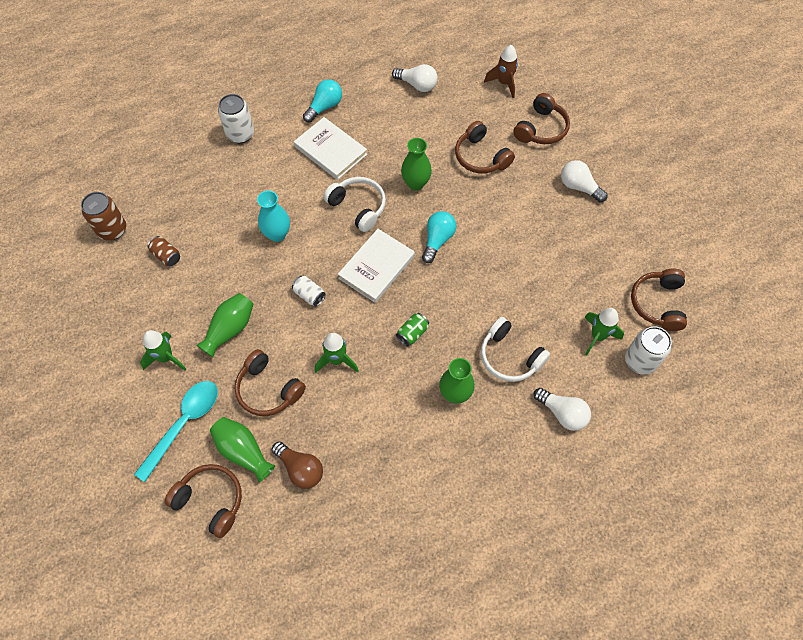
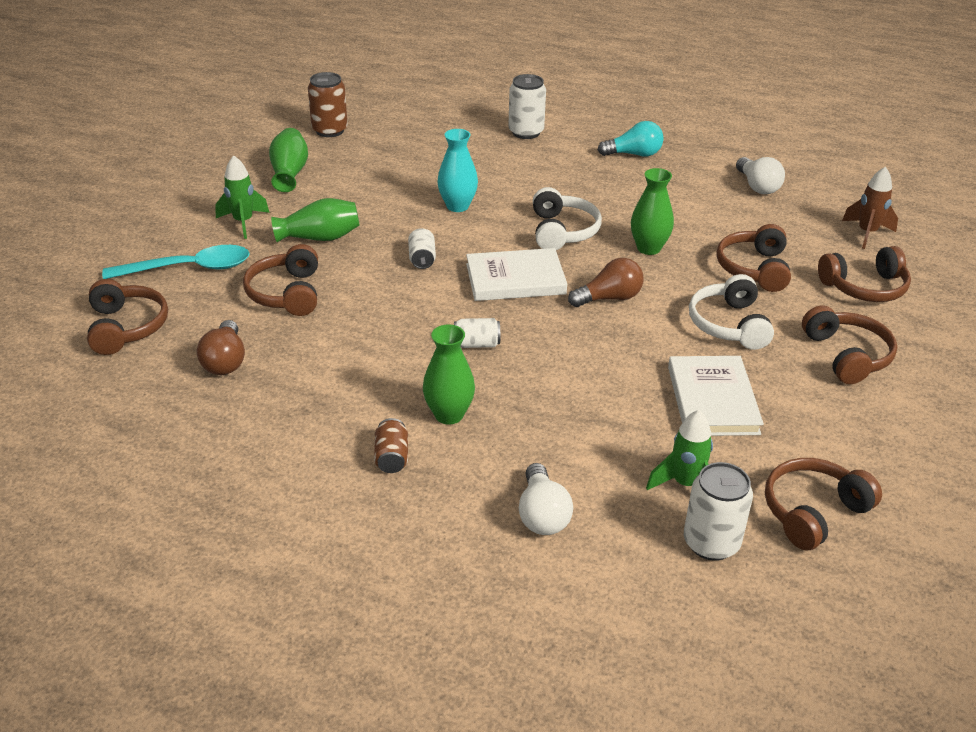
camera: 45 degrees right, 25 degrees down
(166, 256) = (345, 167): brown can -> brown can (392, 457)
(243, 451) = (201, 316): green vase -> green vase (289, 173)
(330, 150) = (594, 183): white book -> white book (712, 400)
(337, 360) = (376, 315): green rocket -> none
(412, 333) = (476, 344): green can -> white can
(437, 240) = (609, 298): turquoise light bulb -> brown light bulb
(509, 357) = (552, 429): white headphones -> white headphones (729, 325)
(579, 187) = (847, 355): white light bulb -> brown headphones

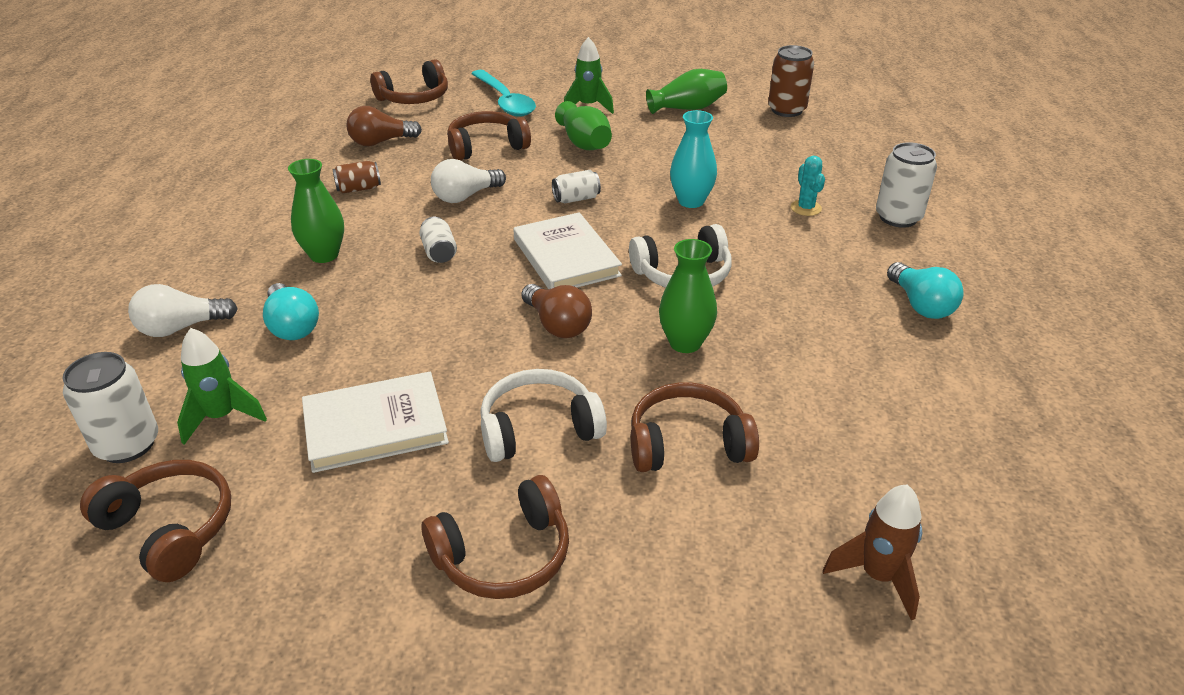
camera: 75 degrees right, 0 degrees up
(392, 457) = (261, 237): brown can -> brown can (358, 189)
(494, 162) = (806, 208): none -> turquoise cactus
(564, 440) = (292, 326): none -> turquoise light bulb
(757, 186) = (931, 432): white light bulb -> white light bulb (465, 196)
(865, 287) = (700, 575): brown headphones -> none

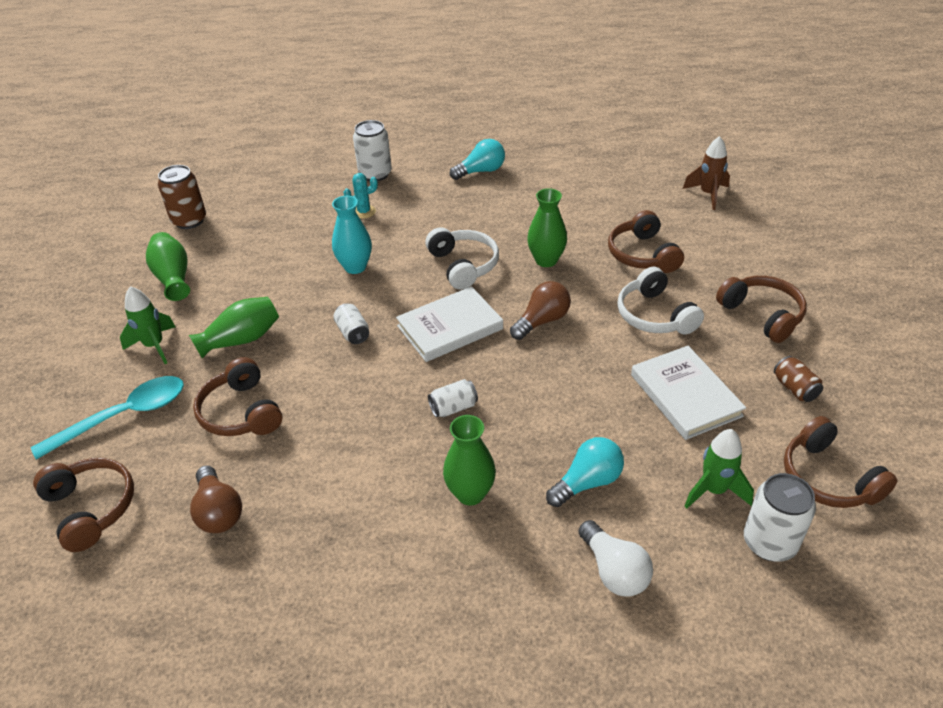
camera: 95 degrees left, 5 degrees up
(170, 528) = (828, 478): brown headphones -> brown headphones turned 60 degrees counterclockwise
(358, 189) = (335, 502): brown can -> brown can (795, 388)
(465, 196) = (350, 409): white light bulb -> none

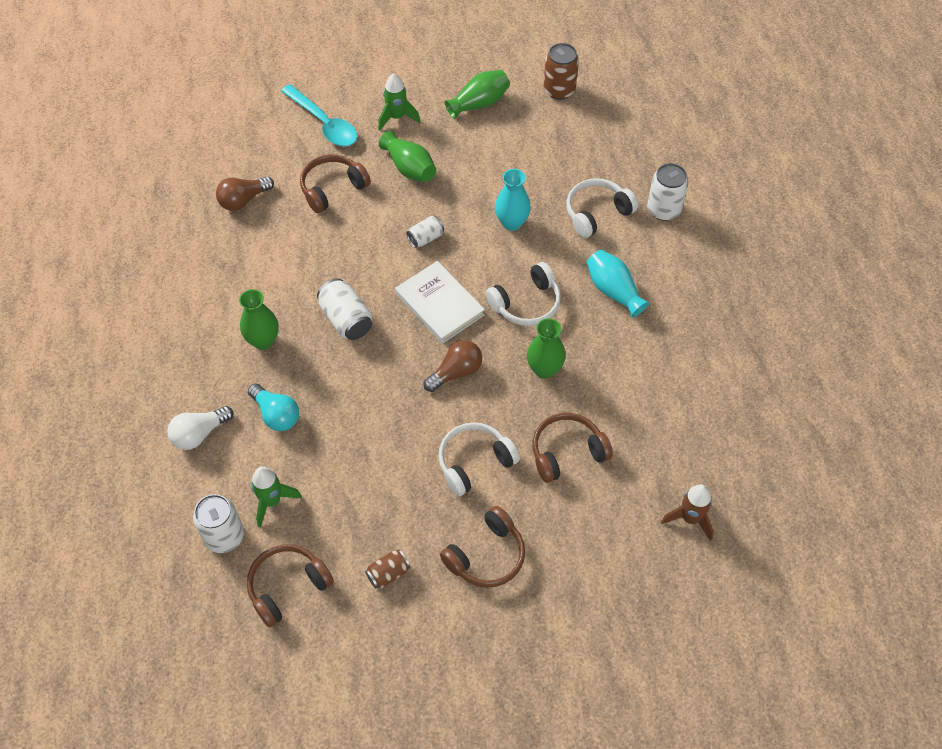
camera: 80 degrees right, 15 degrees up
(91, 508) = (244, 134): brown headphones -> none
(364, 212) = (596, 213): turquoise cactus -> white headphones
(453, 408) = (346, 319): white can -> white can, size x1.62
(461, 211) = (613, 291): none -> turquoise vase
(481, 171) = (689, 299): turquoise light bulb -> none
(542, 321) = (456, 372): brown light bulb -> brown light bulb turned 75 degrees counterclockwise
(685, 395) = (373, 484): white book -> none

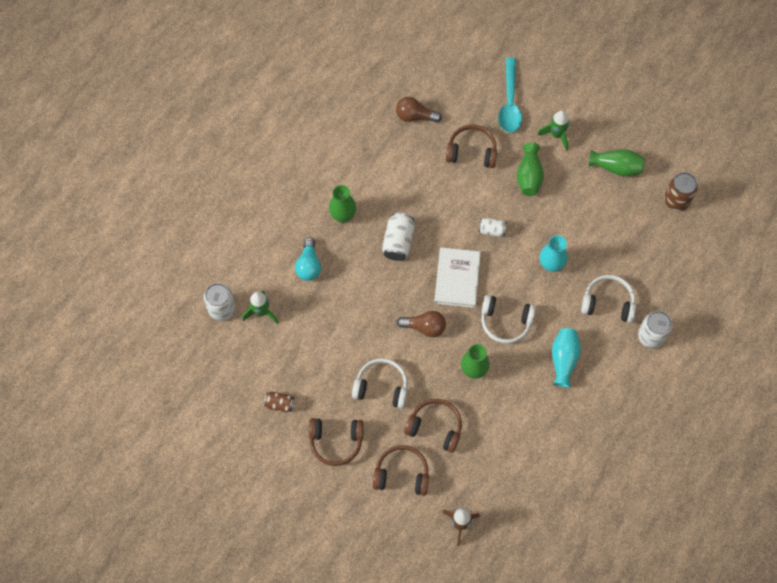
camera: 45 degrees right, 10 degrees up
(199, 434) = (261, 241): white light bulb -> none
(287, 586) = (226, 364): brown headphones -> brown headphones (401, 474)

